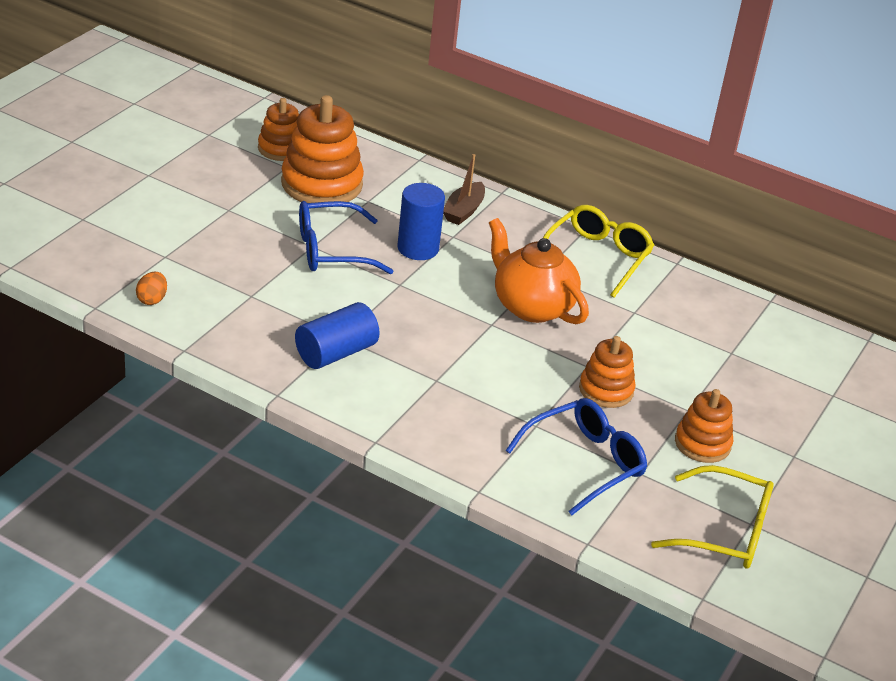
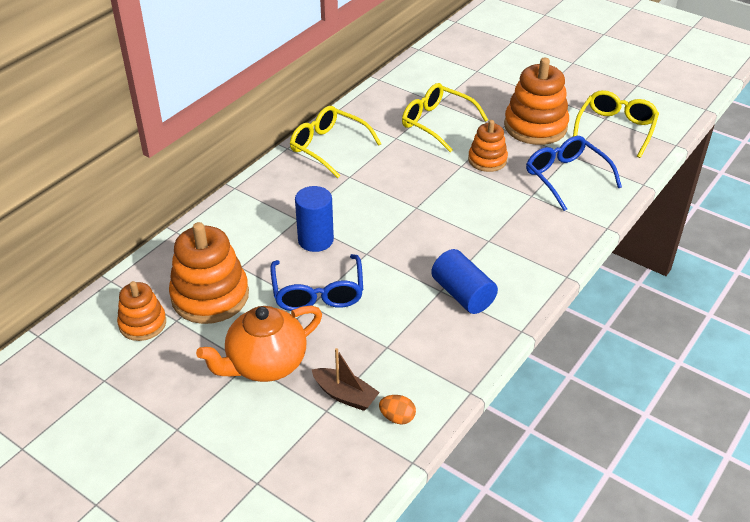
camera: 80 degrees left, 5 degrees up
(463, 211) = (261, 210): brown boat -> brown boat (345, 395)
(532, 306) = (393, 185): orange teapot -> orange teapot (265, 364)
(679, 349) = (437, 123): none -> yellow glasses
(702, 444) = (535, 126): orange stacking toy -> orange stacking toy, size x1.70

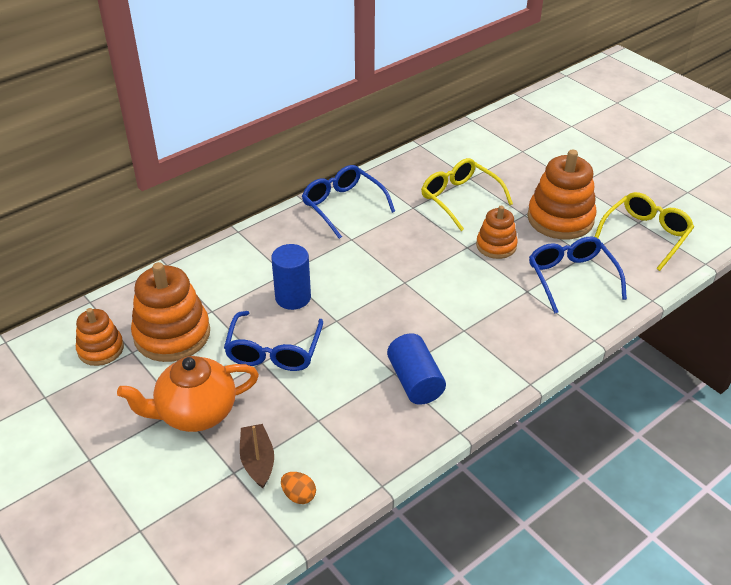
camera: 15 degrees right, 0 degrees up
(329, 147) = (343, 206): yellow glasses -> blue glasses
(345, 395) = (258, 461): brown boat -> brown boat turned 150 degrees counterclockwise

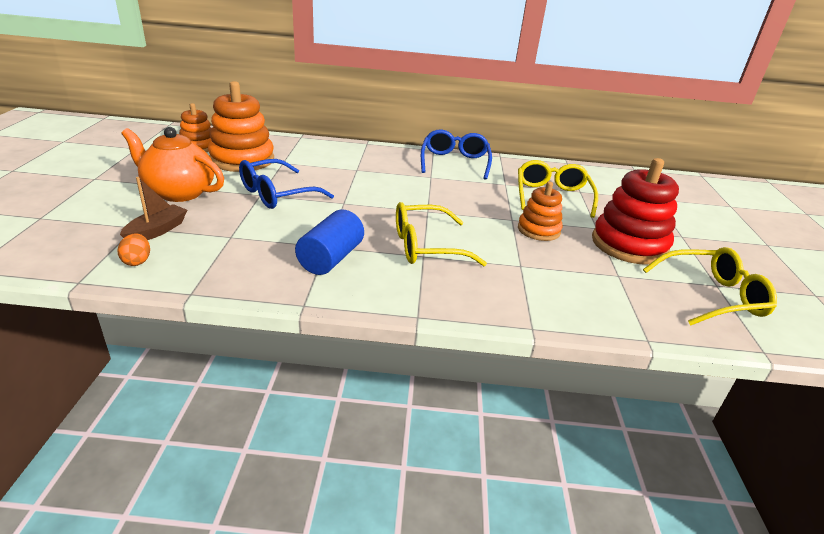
camera: 40 degrees right, 10 degrees down
(293, 297) = (339, 180): blue cylinder -> none
(454, 319) = (427, 246): none -> yellow glasses
(560, 219) = (629, 245): orange stacking toy -> red stacking toy
(571, 278) = (578, 281): blue glasses -> none

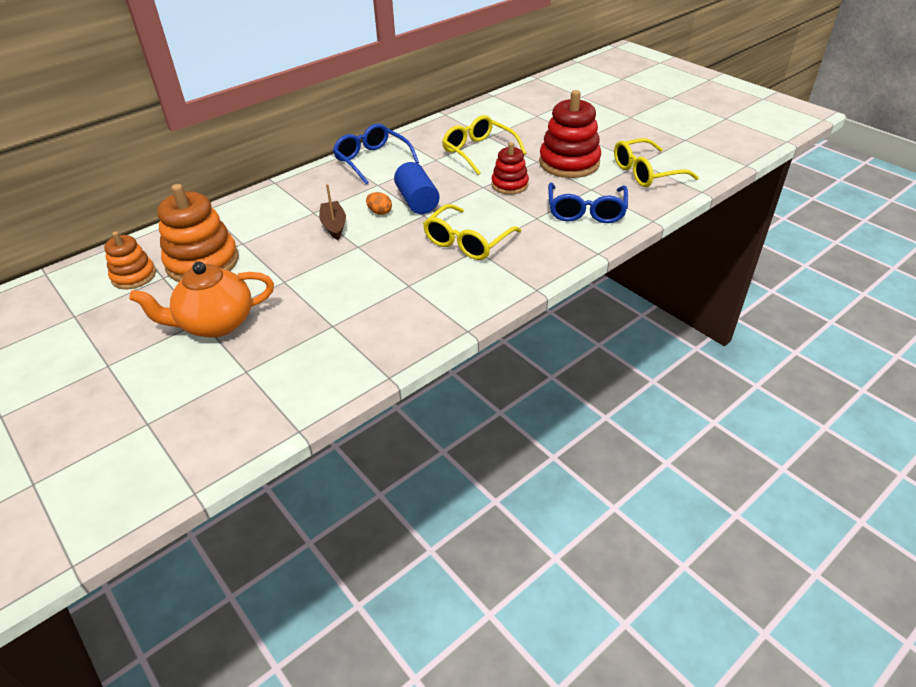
camera: 40 degrees left, 10 degrees up
(137, 261) = (307, 388): orange egg -> orange egg (380, 212)
(157, 231) = (270, 361): brown boat -> brown boat (334, 225)
(277, 194) = (296, 272): blue glasses -> blue glasses (586, 211)
(331, 258) = (427, 291): blue cylinder -> blue cylinder (417, 201)
(538, 230) = (509, 185): orange stacking toy -> red stacking toy
(711, 296) = (646, 172): yellow glasses -> yellow glasses turned 150 degrees counterclockwise

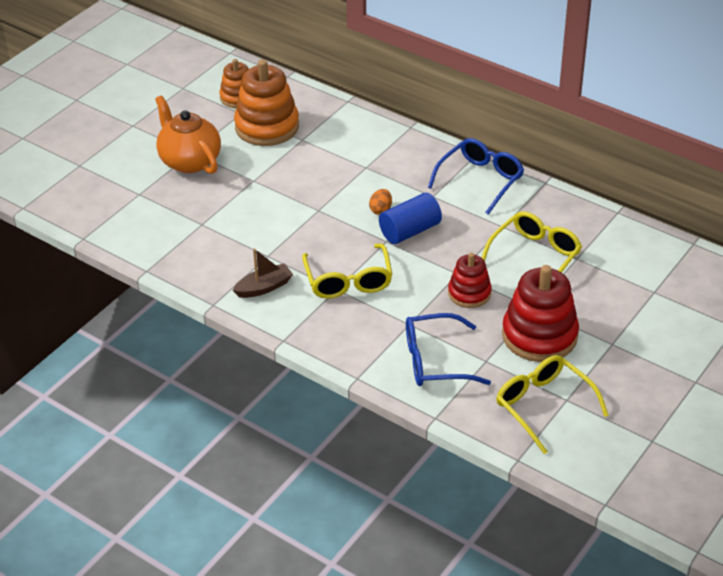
camera: 75 degrees right, 0 degrees up
(334, 225) = (347, 186): brown boat -> brown boat (264, 287)
(467, 241) = (348, 280): yellow glasses -> yellow glasses turned 120 degrees counterclockwise

